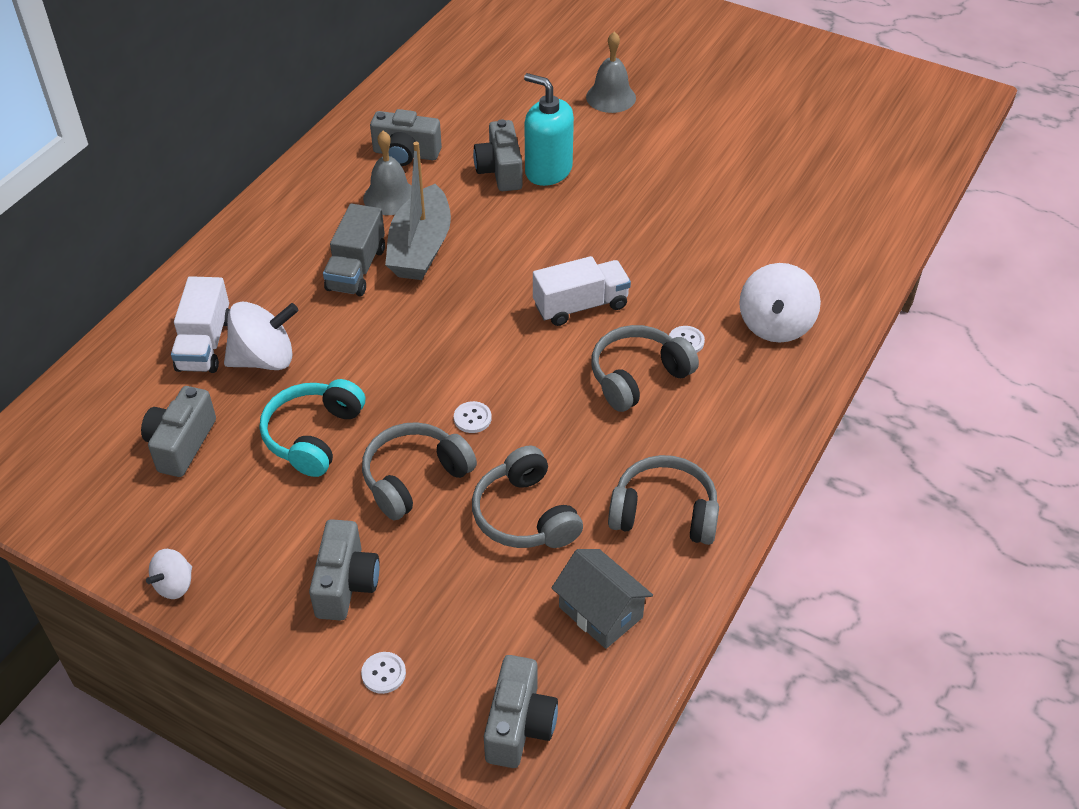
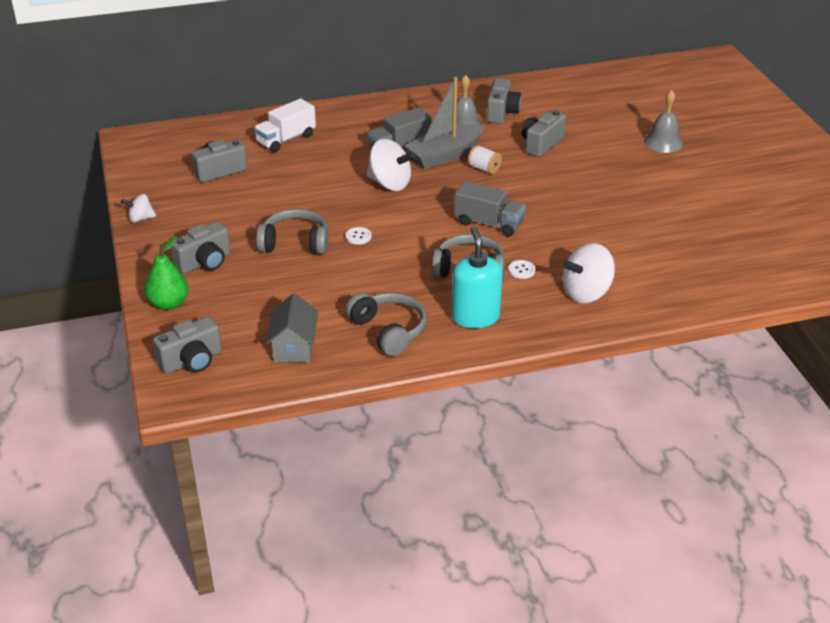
camera: 45 degrees right, 10 degrees down
(264, 359) = (302, 159): white spinning top -> white spinning top (390, 184)
(313, 436) = (277, 200): turquoise headphones -> none
(383, 673) = (169, 303): white button -> green pear
(406, 154) = (501, 112): grey camera -> grey camera turned 135 degrees counterclockwise
(484, 239) = (484, 169): none -> white spool
(525, 515) = (321, 288): grey headphones -> none
(548, 171) = (568, 157): turquoise soap dispenser -> turquoise soap dispenser (475, 317)
(580, 305) = (489, 223): white truck -> grey truck

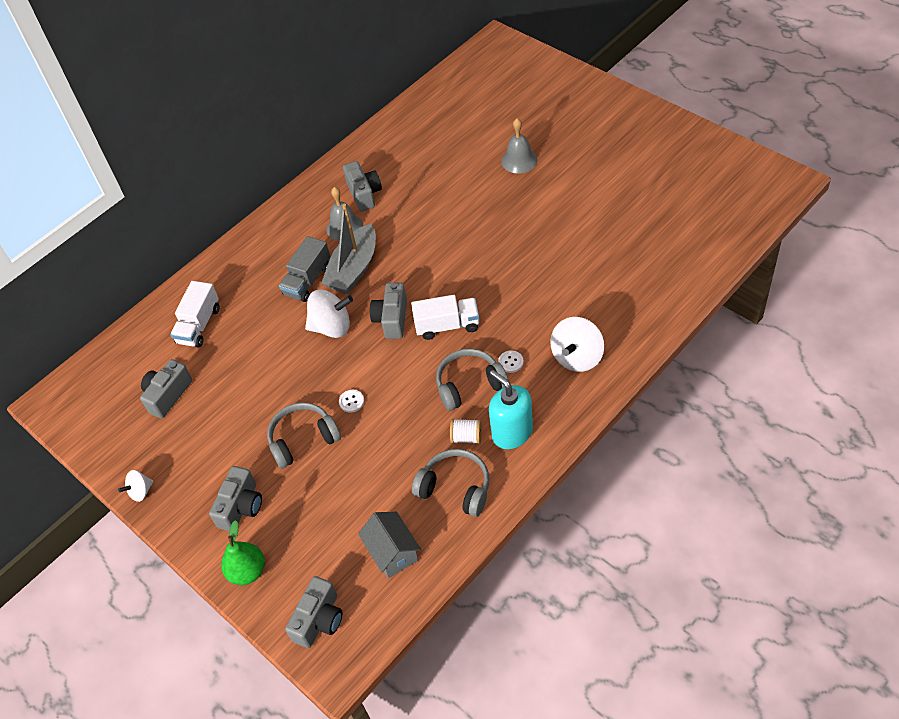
camera: 25 degrees left, 15 degrees up
(484, 169) = (398, 267): white spool -> white spool (466, 437)
(489, 223) = (447, 326): grey truck -> white truck
(541, 144) = (424, 214): grey camera -> grey camera (392, 319)

